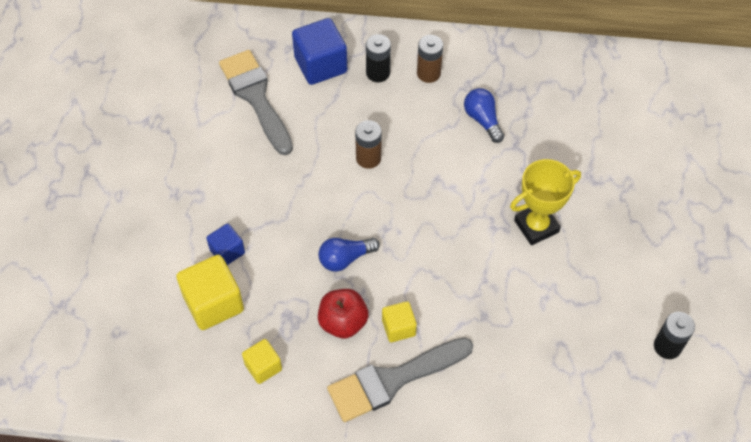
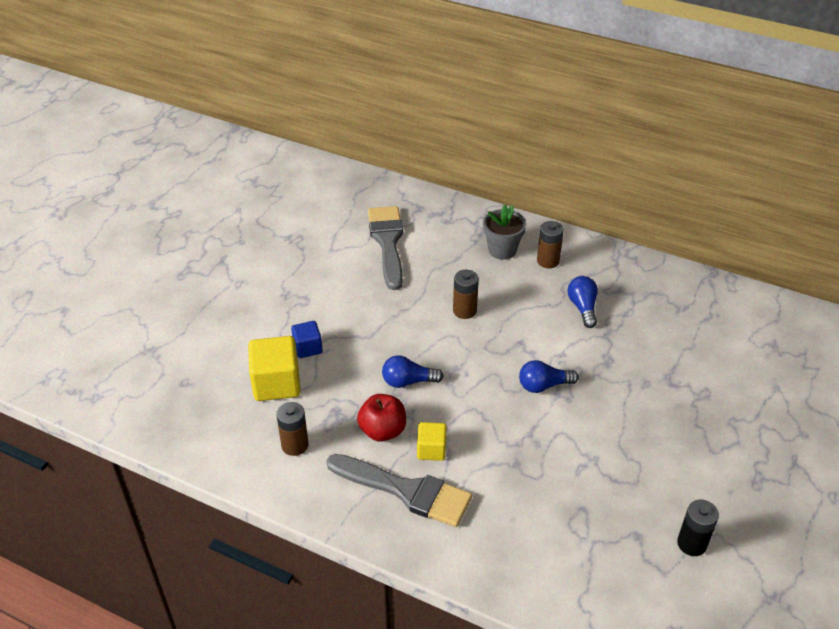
camera: 20 degrees right, 15 degrees down
(263, 367) = (295, 445): yellow cube -> brown battery
(320, 65) = (454, 232): blue cube -> none
(378, 73) = (502, 250): black battery -> grey flower pot
(392, 380) = (406, 491): grey brush -> grey brush turned 150 degrees counterclockwise
(477, 221) = (543, 385): none -> blue light bulb
(536, 226) = (599, 404): yellow trophy -> none

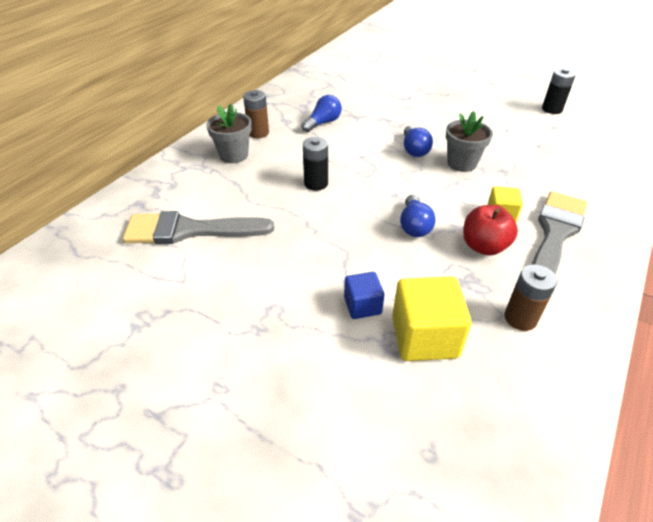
camera: 85 degrees left, 0 degrees up
(464, 310) = (316, 183): brown battery -> black battery
(524, 426) = (461, 163): none -> grey flower pot
(583, 308) = (323, 123): blue light bulb -> blue light bulb turned 135 degrees clockwise

